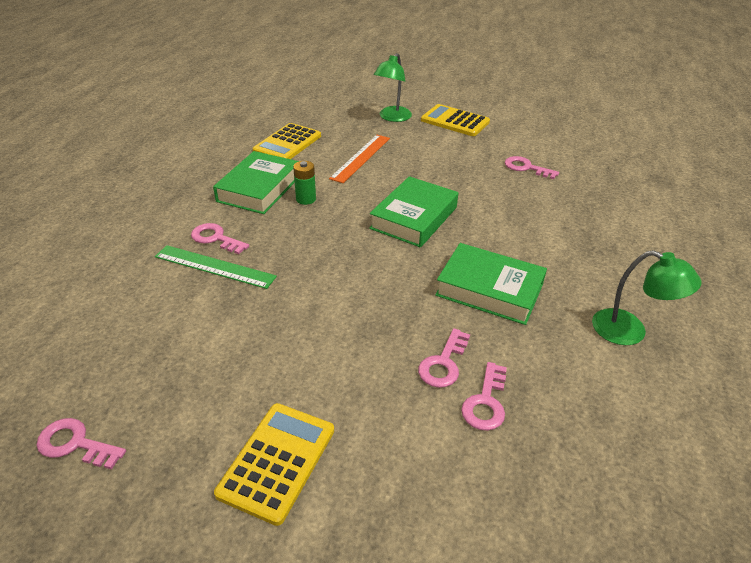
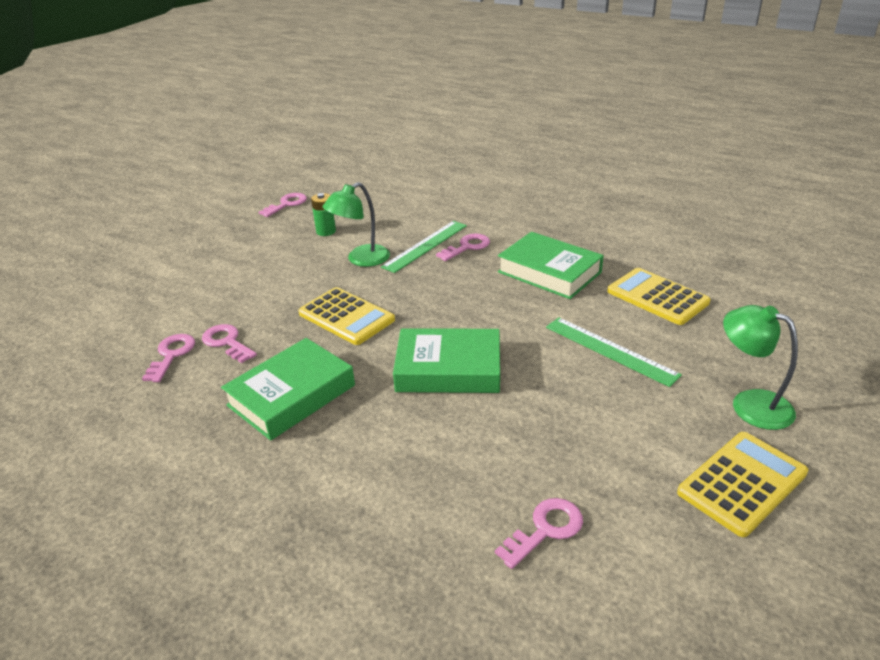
camera: 110 degrees right, 5 degrees down
(277, 461) = (214, 262): yellow calculator -> yellow calculator (346, 316)
(306, 199) = (518, 298): green battery -> green battery (326, 231)
(361, 158) = (610, 350): orange ruler -> green ruler
(414, 218) = (448, 369): green book -> green book turned 45 degrees counterclockwise
(486, 402) = (171, 355): pink key -> pink key turned 60 degrees clockwise
(630, 331) = (151, 486): green lamp -> green lamp (361, 259)

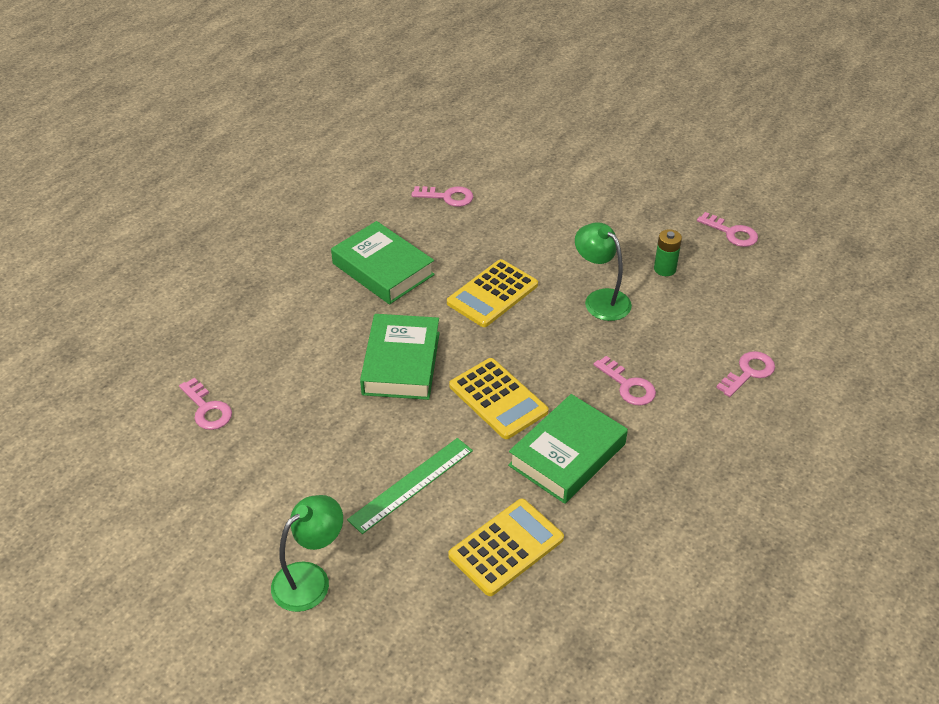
camera: 90 degrees right, 10 degrees up
(227, 342) = (461, 224): pink key -> pink key (748, 372)
(425, 246) = (631, 350): green ruler -> none
(742, 483) = (217, 540): yellow calculator -> yellow calculator (498, 399)

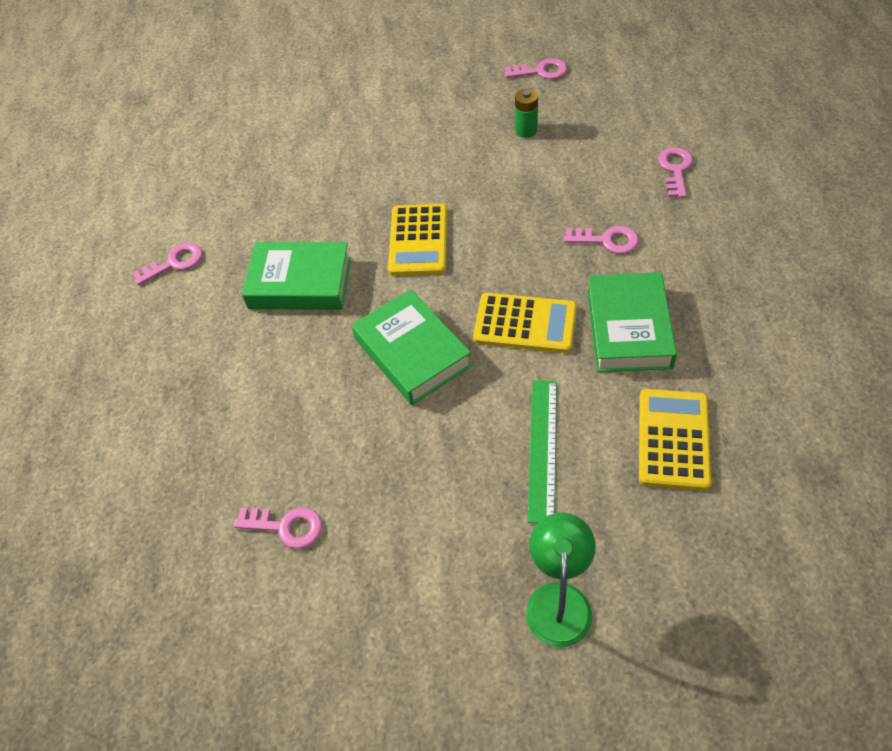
camera: 35 degrees left, 10 degrees up
(447, 197) = (283, 183): pink key -> pink key (174, 263)
(600, 299) = (507, 186): green lamp -> none

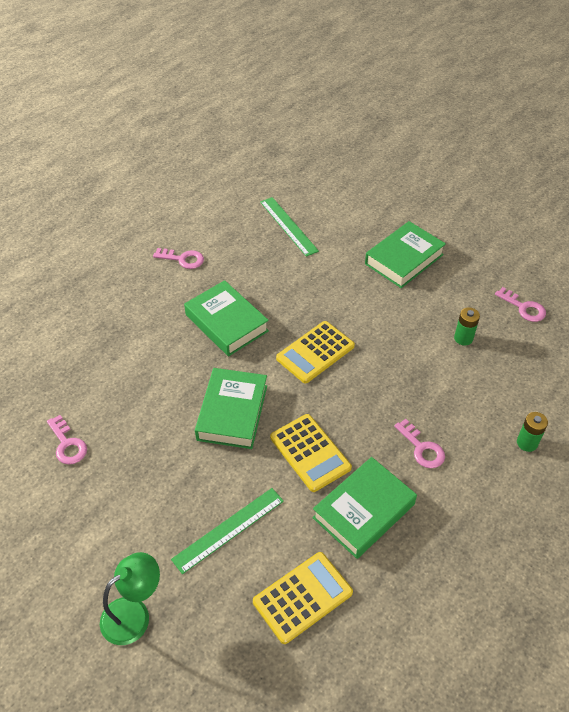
camera: 40 degrees right, 5 degrees down
(246, 155) = (288, 226): none -> green ruler
(393, 105) = (404, 259): none -> green book
(675, 169) = (527, 443): pink key -> green battery

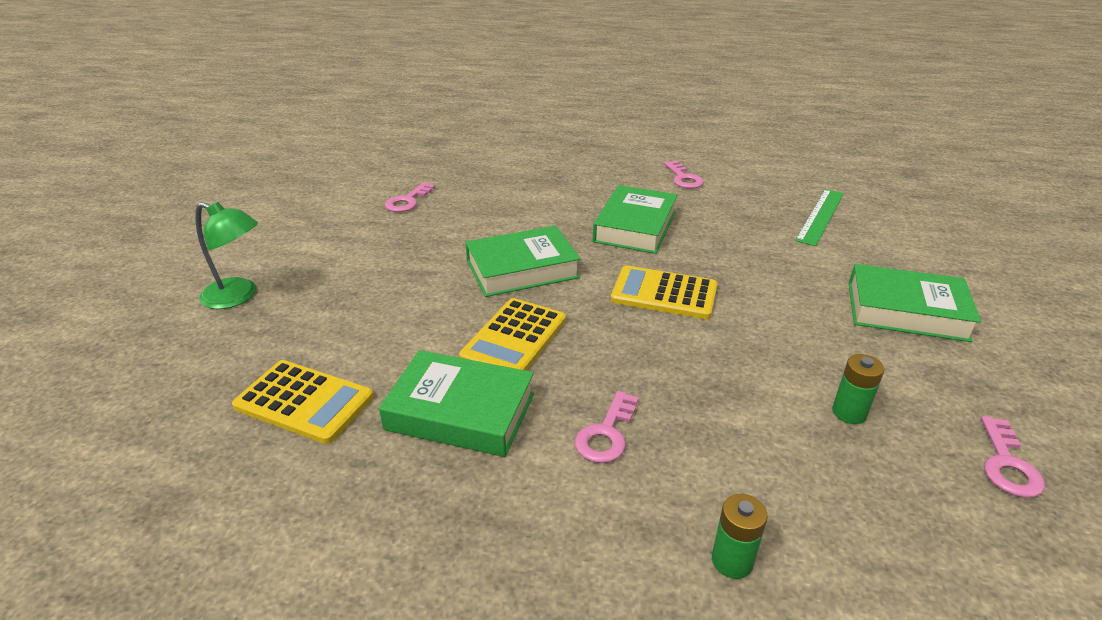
camera: 60 degrees right, 15 degrees down
(228, 529) = (368, 318): green ruler -> none

